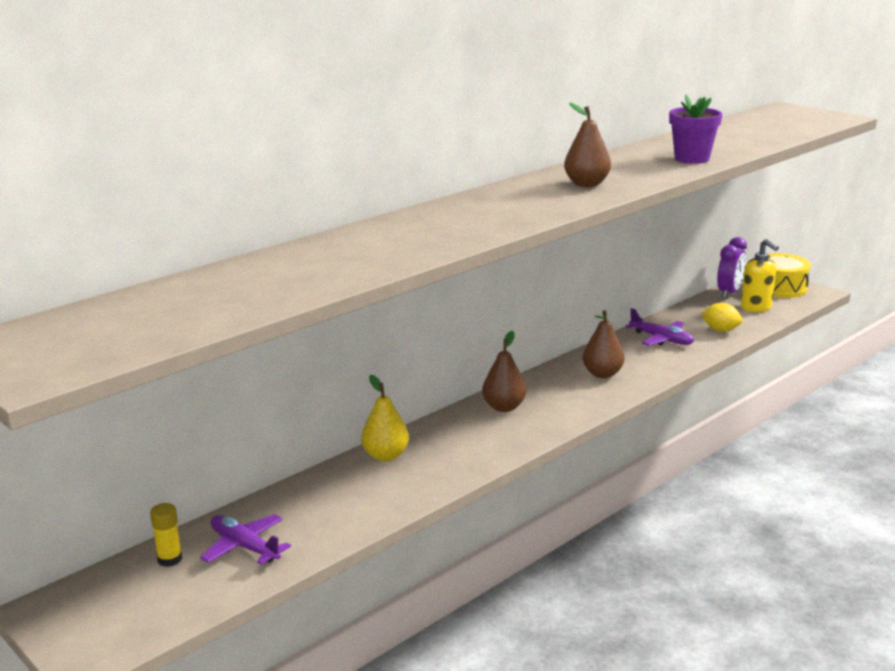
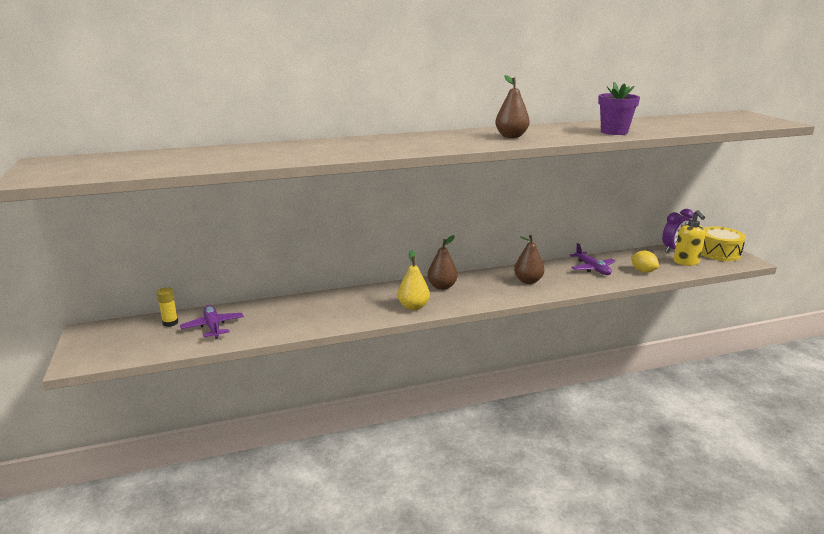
camera: 25 degrees right, 0 degrees up
(385, 456) = (341, 297): yellow pear -> yellow pear (413, 307)

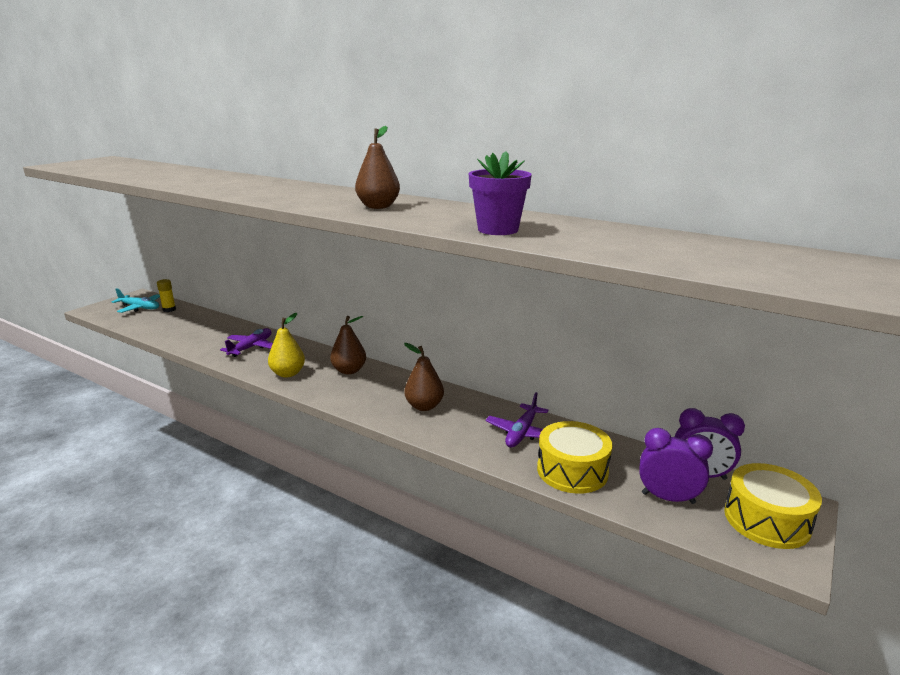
camera: 50 degrees right, 0 degrees up
(131, 336) = (140, 308): none -> turquoise plane
(213, 327) = (175, 322): purple plane -> purple plane (251, 347)
(643, 271) = (572, 470): yellow lemon -> yellow drum
(686, 262) = (668, 498): yellow soap dispenser -> purple clock

